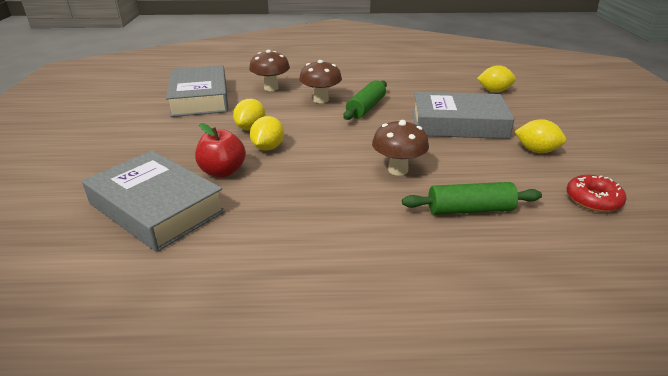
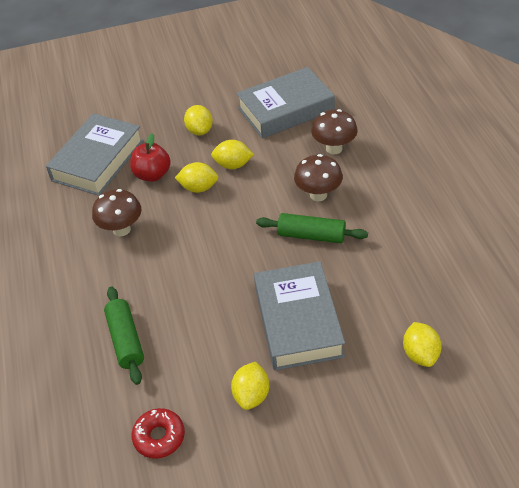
camera: 80 degrees right, 15 degrees up
(180, 138) = (200, 131): none -> yellow lemon
(398, 170) = (181, 283): brown mushroom -> brown mushroom (121, 229)

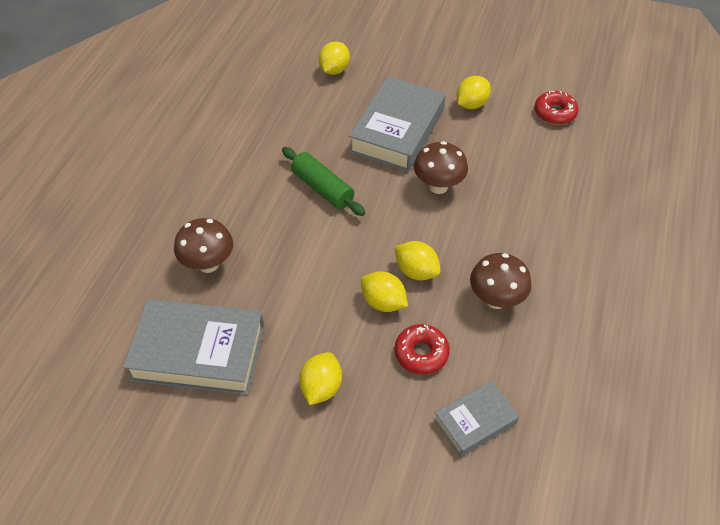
camera: 150 degrees left, 5 degrees up
(97, 160) = (475, 421): grey book -> grey book, size x0.55
(126, 340) = (546, 188): green rolling pin -> none
(152, 175) = (421, 353): red apple -> red donut
(233, 165) = (325, 309): yellow lemon -> yellow lemon (416, 271)
(318, 195) = (277, 222): brown mushroom -> brown mushroom (438, 186)

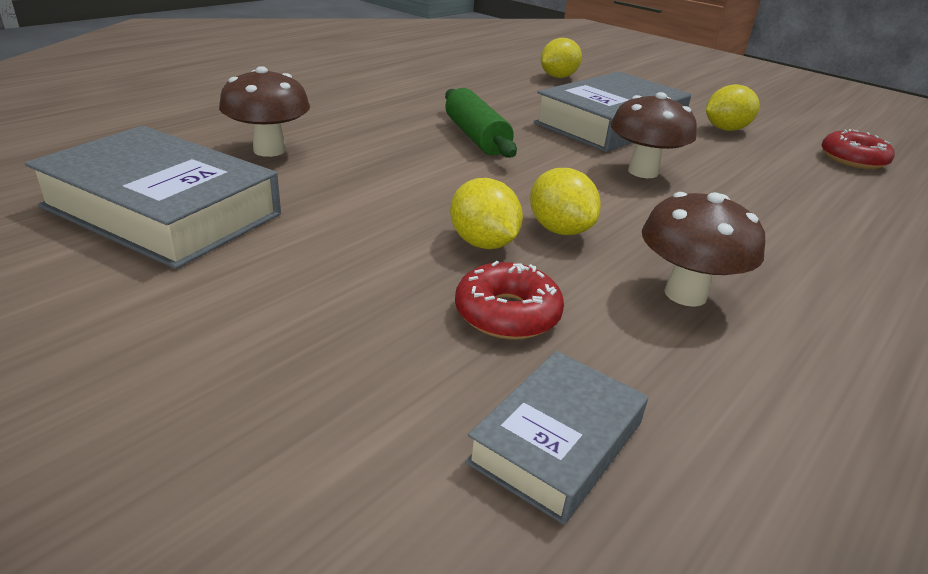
camera: 20 degrees right, 20 degrees down
(321, 387) = (298, 298): yellow lemon -> none
(475, 421) = (557, 442): grey book -> grey book turned 45 degrees counterclockwise

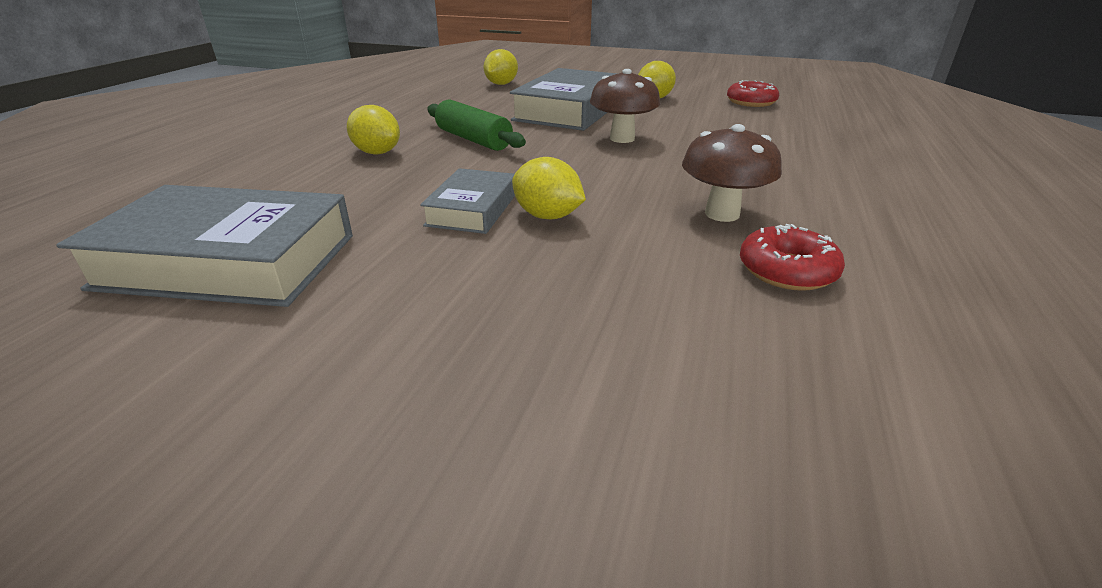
camera: 20 degrees left, 0 degrees up
(269, 150) = (295, 187): brown mushroom -> none
(507, 314) = (610, 262): red donut -> red donut (787, 270)
(557, 442) = (724, 340): grey book -> grey book (472, 209)
(559, 230) = (597, 192): yellow lemon -> yellow lemon (377, 153)

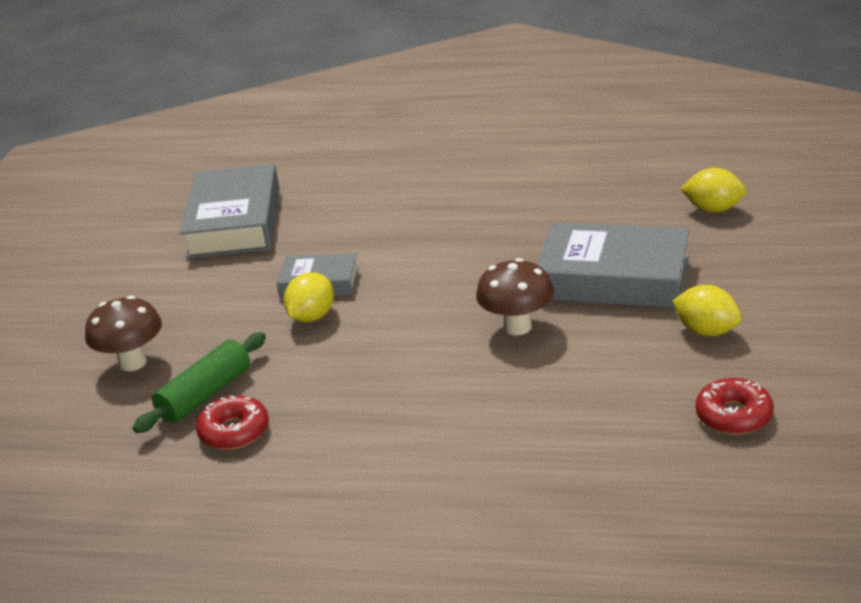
camera: 85 degrees right, 0 degrees up
(377, 153) = (430, 209): yellow lemon -> none
(473, 140) = (482, 244): green rolling pin -> green rolling pin (205, 395)
(722, 214) = (329, 400): brown mushroom -> brown mushroom (133, 362)

